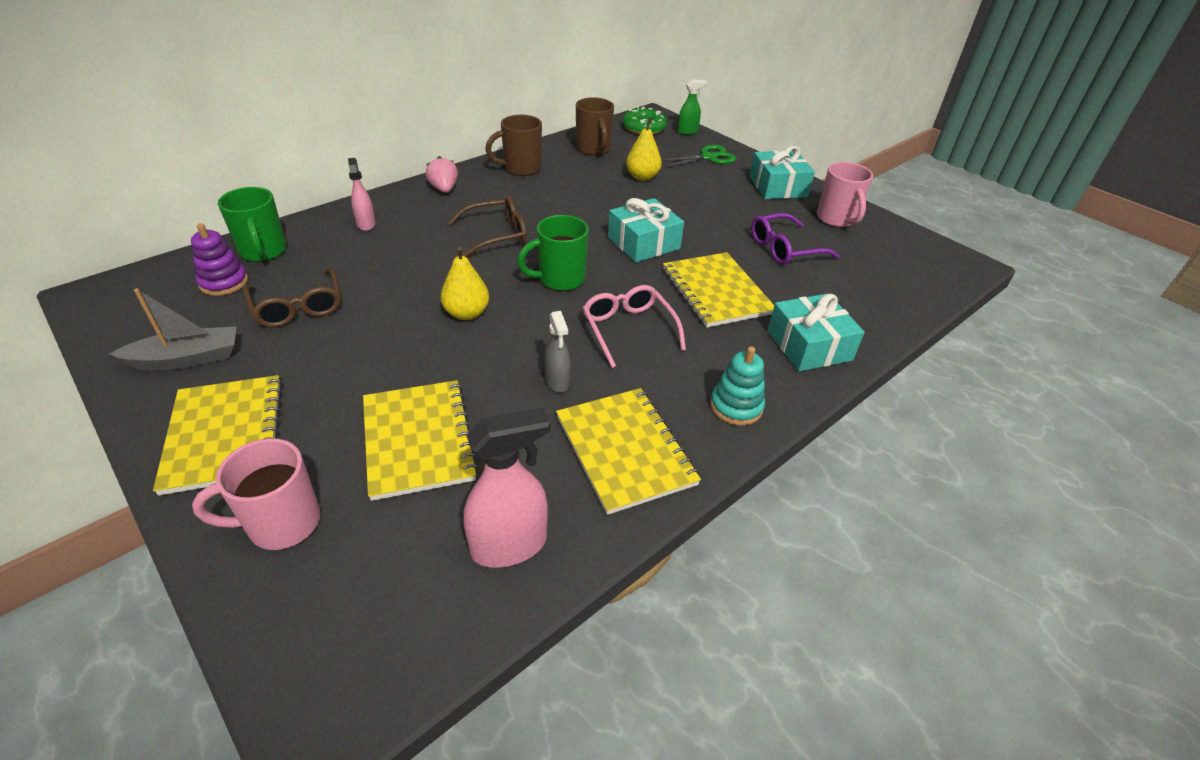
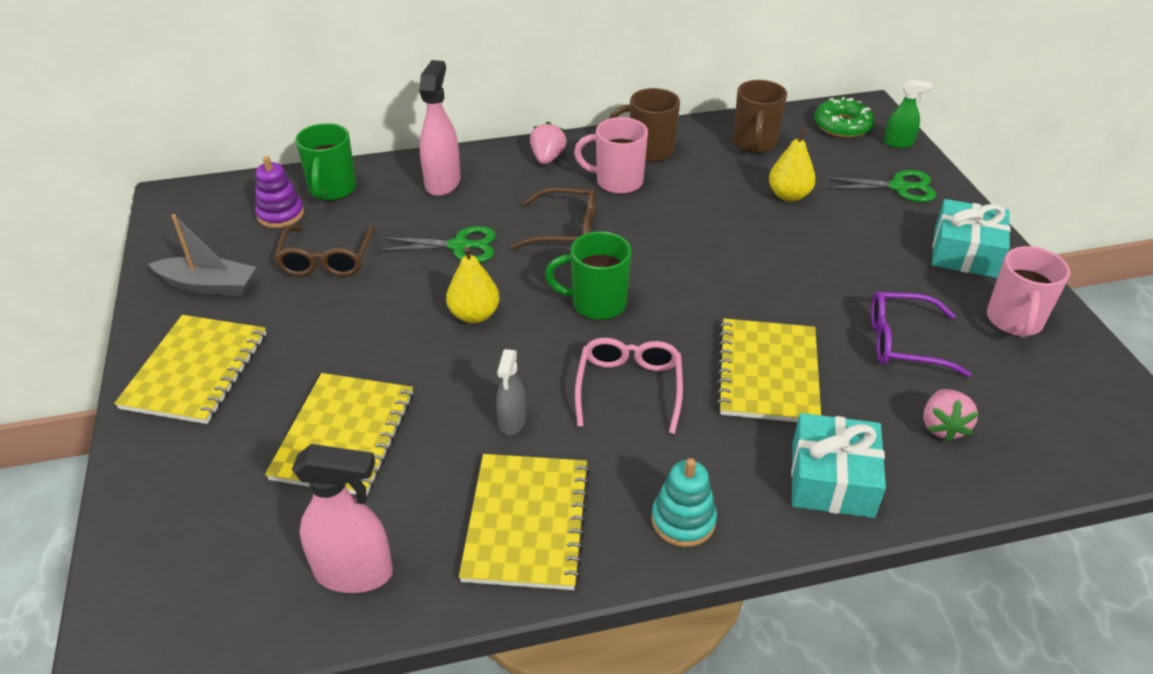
camera: 30 degrees right, 0 degrees up
(281, 524) = (190, 472): pink mug -> pink mug (617, 182)
(366, 224) = (443, 182): pink spray bottle -> pink spray bottle, size x1.68
(416, 267) = (459, 246): none -> green scissors
(643, 243) = (725, 285): turquoise gift -> none
(846, 292) = (942, 427): none -> pink strawberry

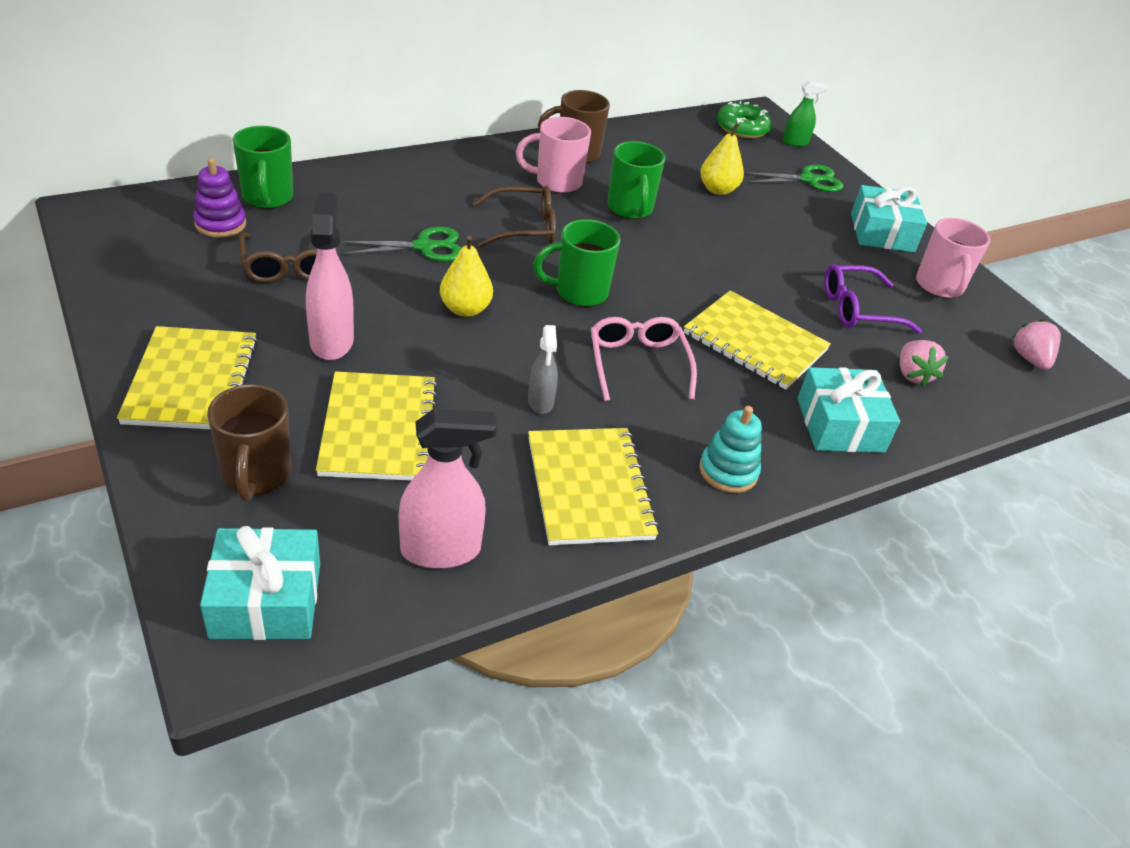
camera: 20 degrees left, 0 degrees up
(175, 603) = (266, 600): none -> turquoise gift
(208, 285) = (169, 297): grey boat -> none
(443, 182) = (383, 187): pink spray bottle -> pink spray bottle (332, 341)
(547, 158) = (480, 162): pink strawberry -> pink strawberry (1030, 359)
(684, 214) = (630, 209): none -> green mug
(754, 143) = (670, 145): brown mug -> brown mug (256, 475)
(768, 373) = (755, 342): yellow notebook -> yellow notebook turned 45 degrees counterclockwise

